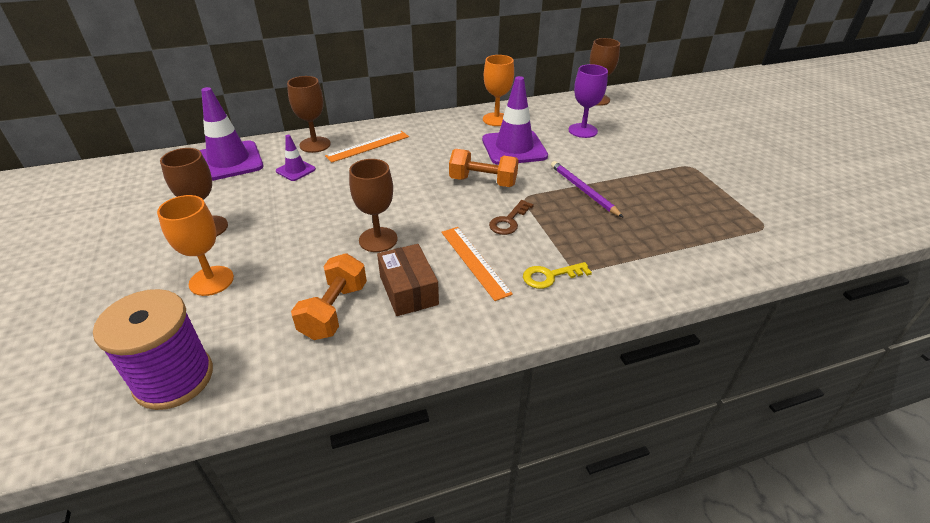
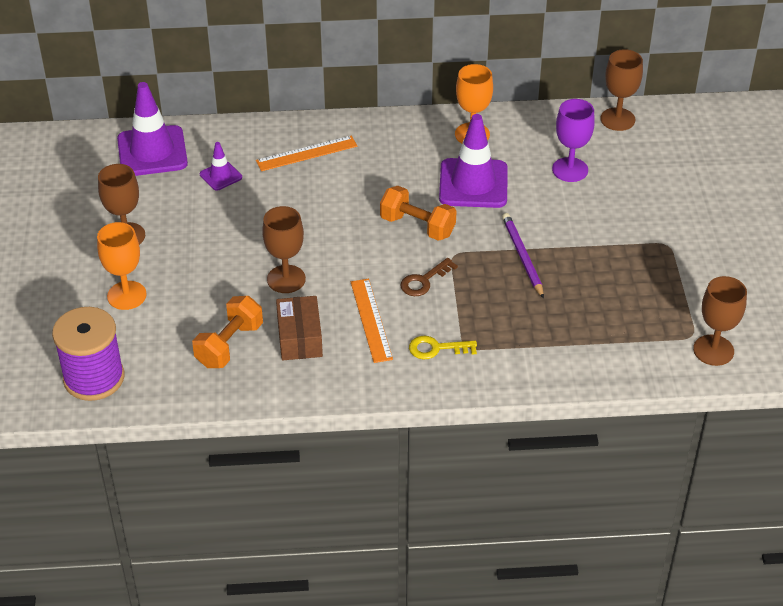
camera: 15 degrees right, 5 degrees up
(315, 145) = (248, 141): brown goblet -> brown goblet (713, 350)

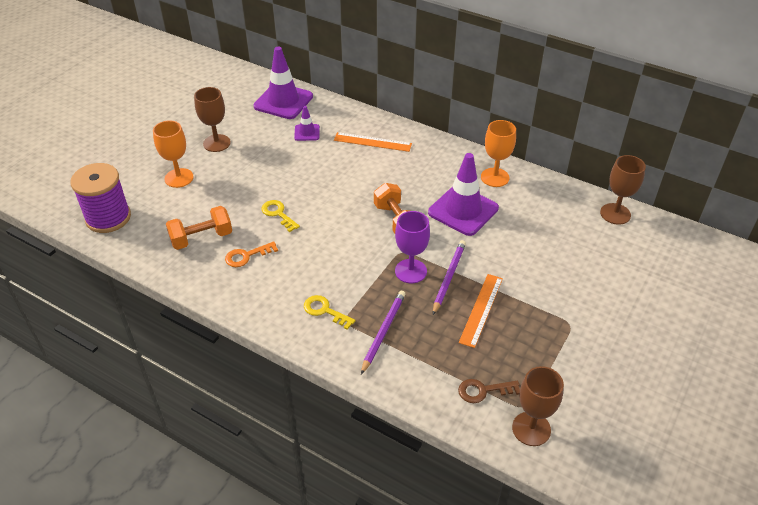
camera: 35 degrees right, 0 degrees up
(286, 279) = (278, 214): brown goblet -> yellow key
(300, 338) = (247, 256): brown box -> orange key
(371, 320) = (302, 268): orange ruler -> orange ruler (481, 309)
(424, 281) = (364, 259): brown key -> brown key (483, 391)
(511, 338) = (383, 331): none -> purple pencil
(570, 170) = (544, 233): purple goblet -> purple goblet (410, 271)

